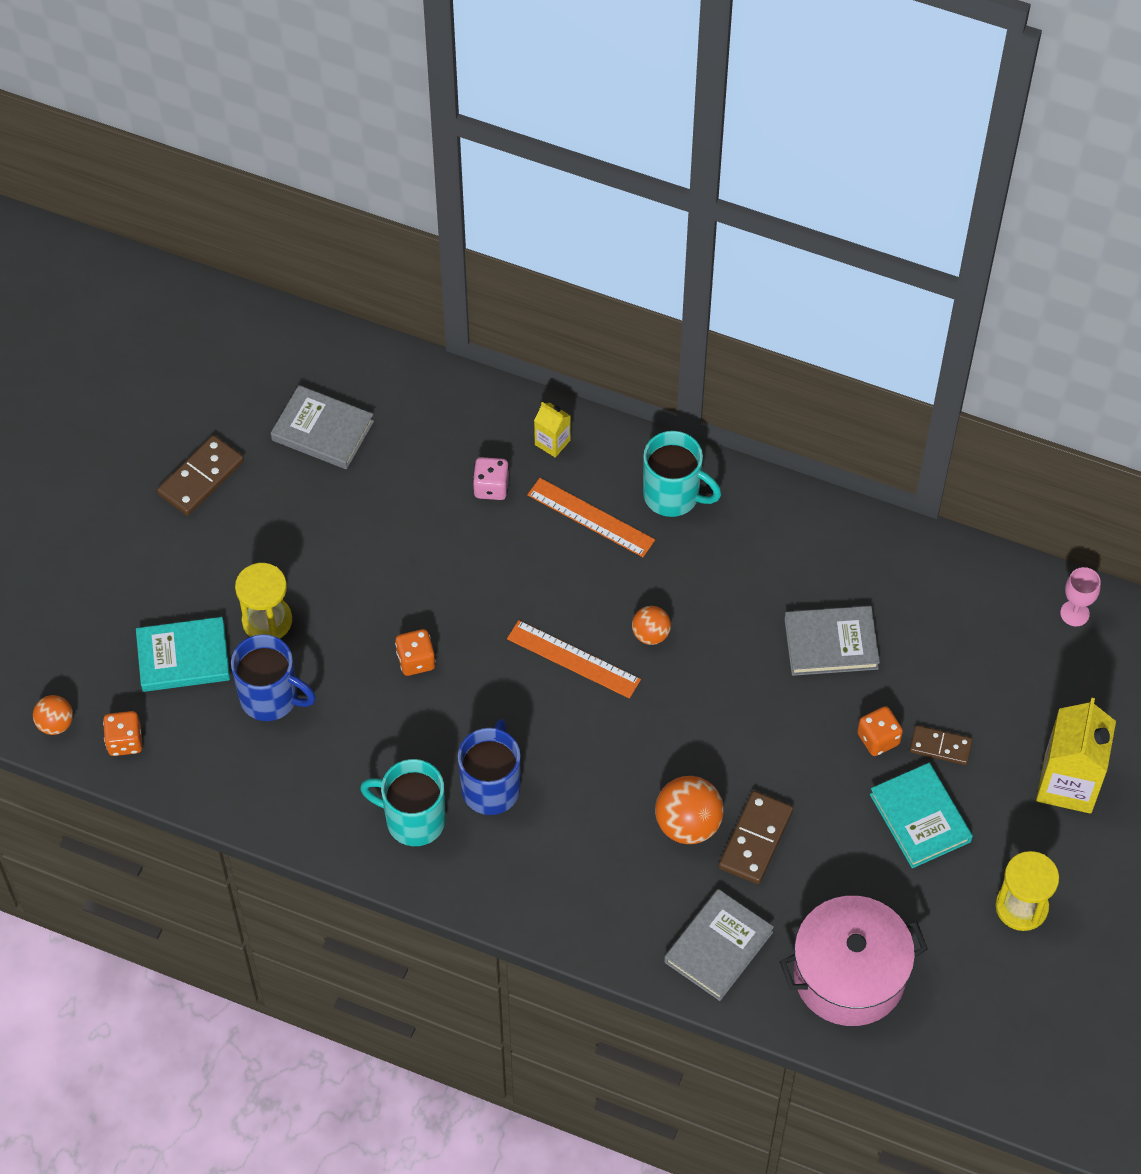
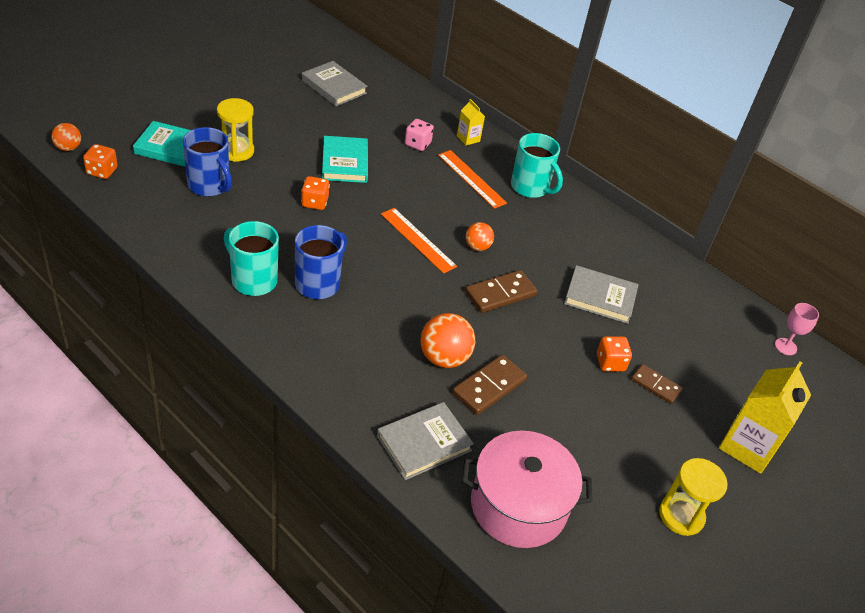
camera: 15 degrees right, 15 degrees down
(201, 477) = (248, 80): brown domino -> brown domino (500, 294)
(920, 818) = (621, 423): turquoise book -> turquoise book (344, 162)

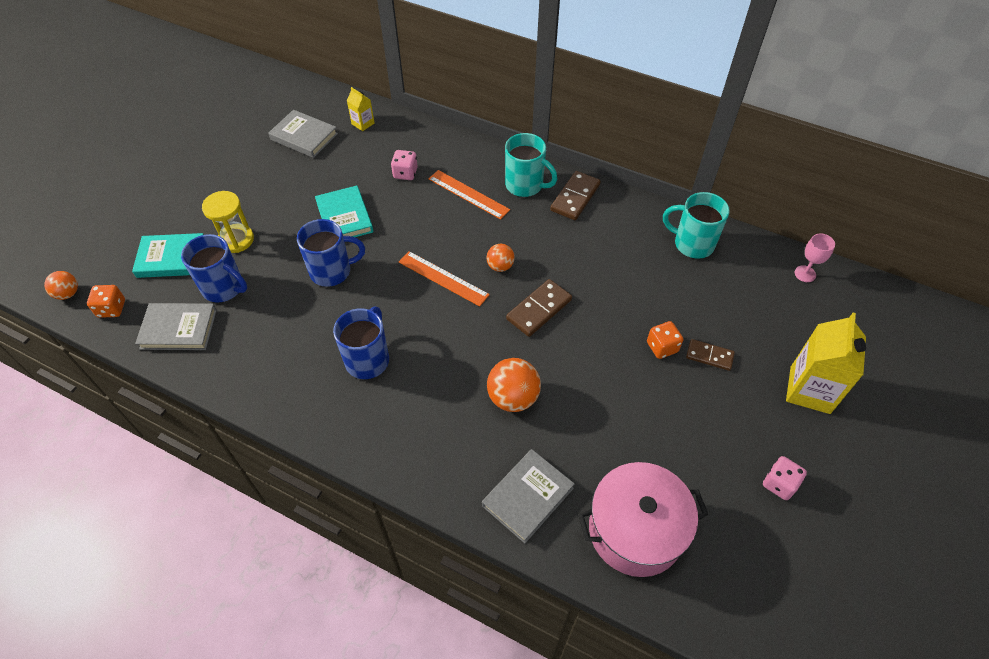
camera: 10 degrees left, 10 degrees up
(253, 280) = (304, 378): turquoise mug -> turquoise mug (692, 244)
(314, 202) = (332, 271): orange dice -> blue mug
(468, 138) = (450, 151): yellow carton -> yellow carton (363, 123)
(489, 387) = (564, 413): brown domino -> brown domino (575, 197)
(600, 297) = (628, 281): grey book -> grey book (179, 329)
(681, 515) = (779, 484): yellow hourglass -> pink dice

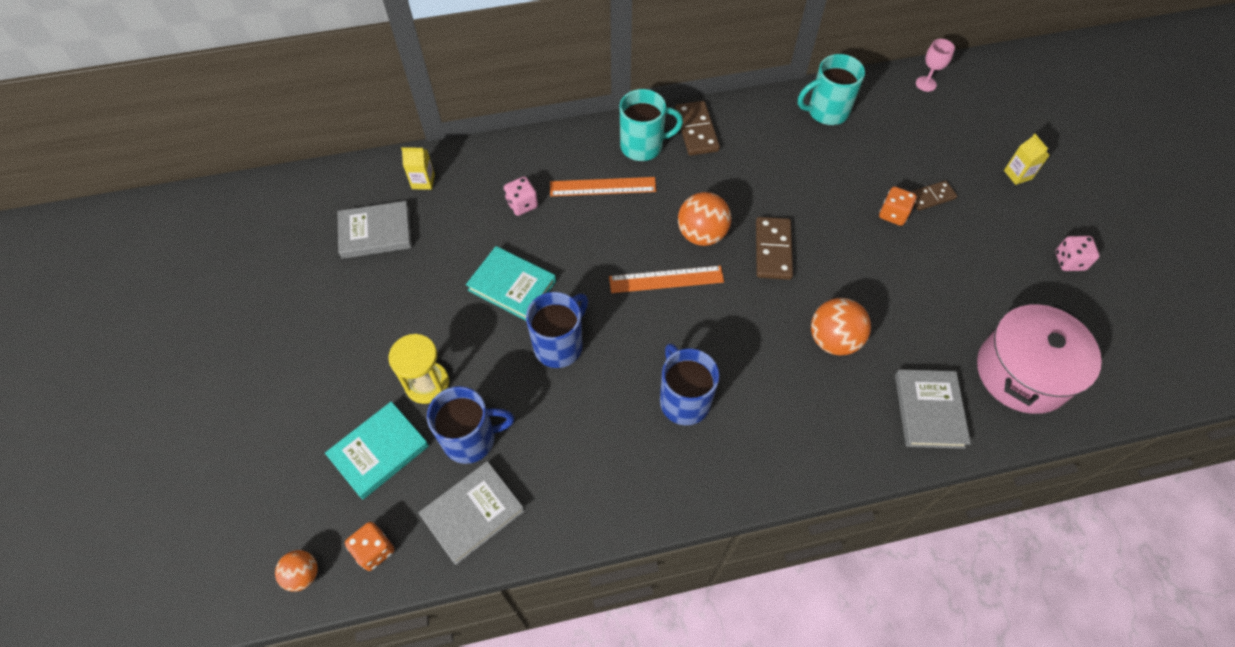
camera: 40 degrees left, 5 degrees up
(500, 266) = (701, 234): orange ball -> orange ball, size x1.68
(810, 390) = (1017, 174): yellow carton -> yellow carton, size x0.49

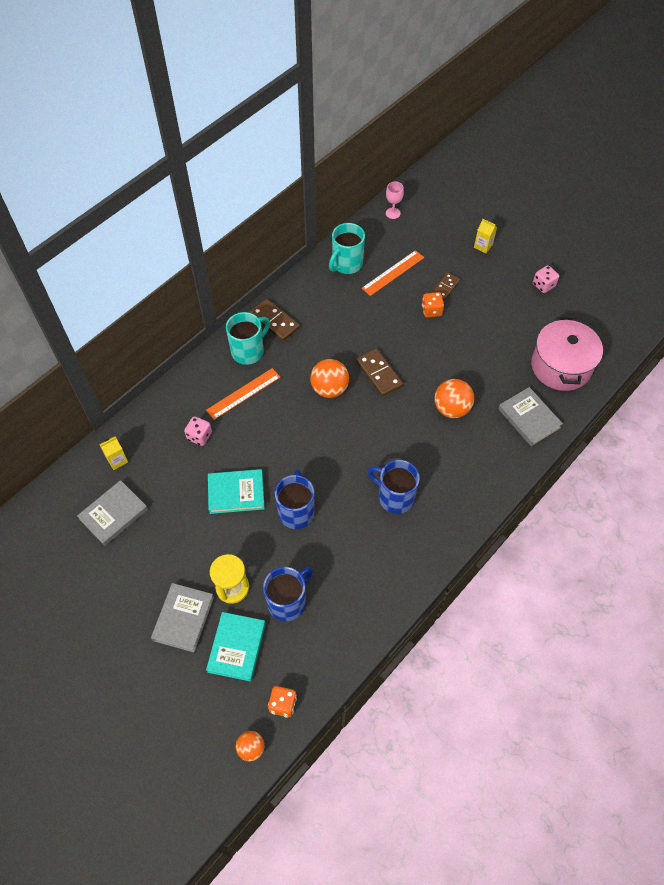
camera: 35 degrees left, 0 degrees up
(473, 513) = (324, 643): grey book -> grey book (183, 618)
(666, 279) = (329, 430): orange ruler -> orange ruler (393, 273)

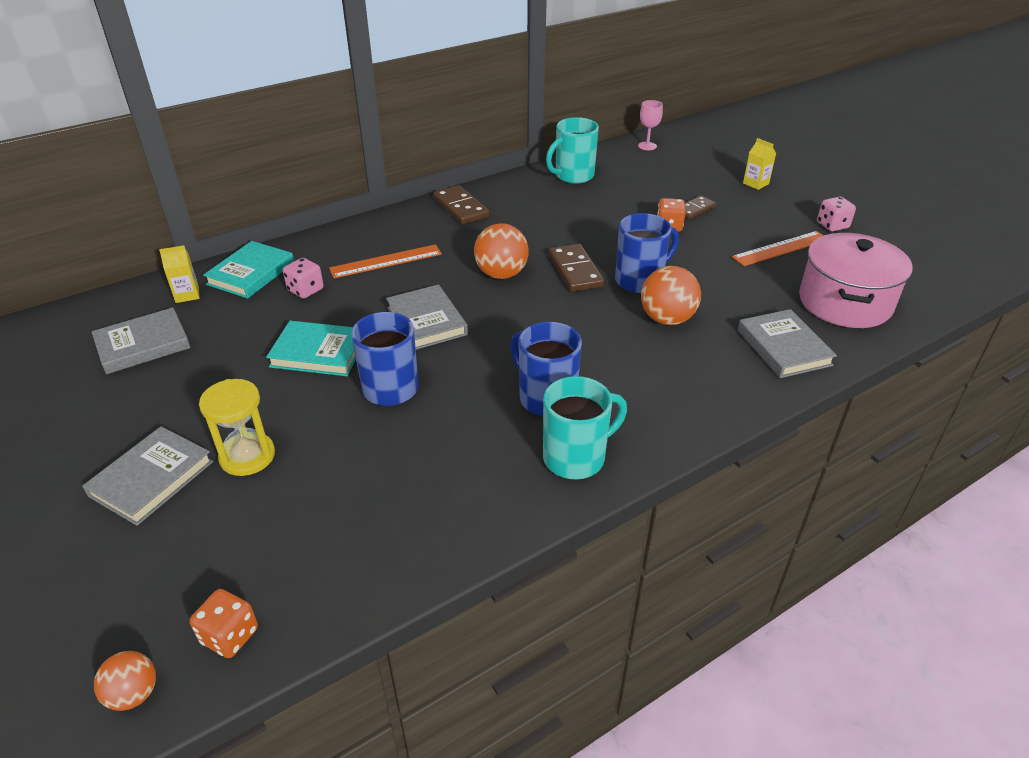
camera: 15 degrees right, 20 degrees down
(236, 647) = (205, 534): turquoise book -> turquoise book (251, 273)
(248, 351) = (414, 227): turquoise mug -> turquoise mug (576, 457)
(288, 602) = (320, 491): blue mug -> blue mug (640, 280)
(295, 447) = (426, 321): none -> grey book
(393, 273) = (629, 189): orange ruler -> orange ruler (781, 248)

